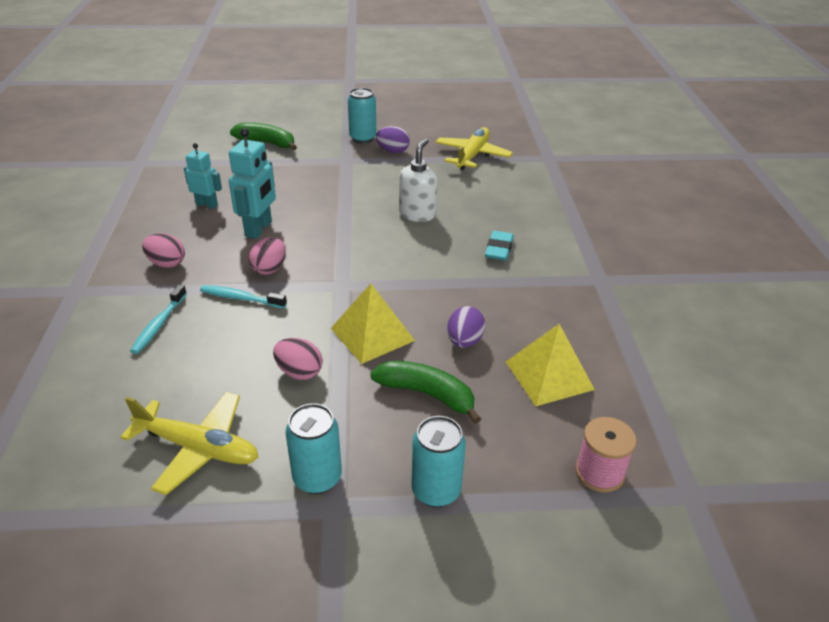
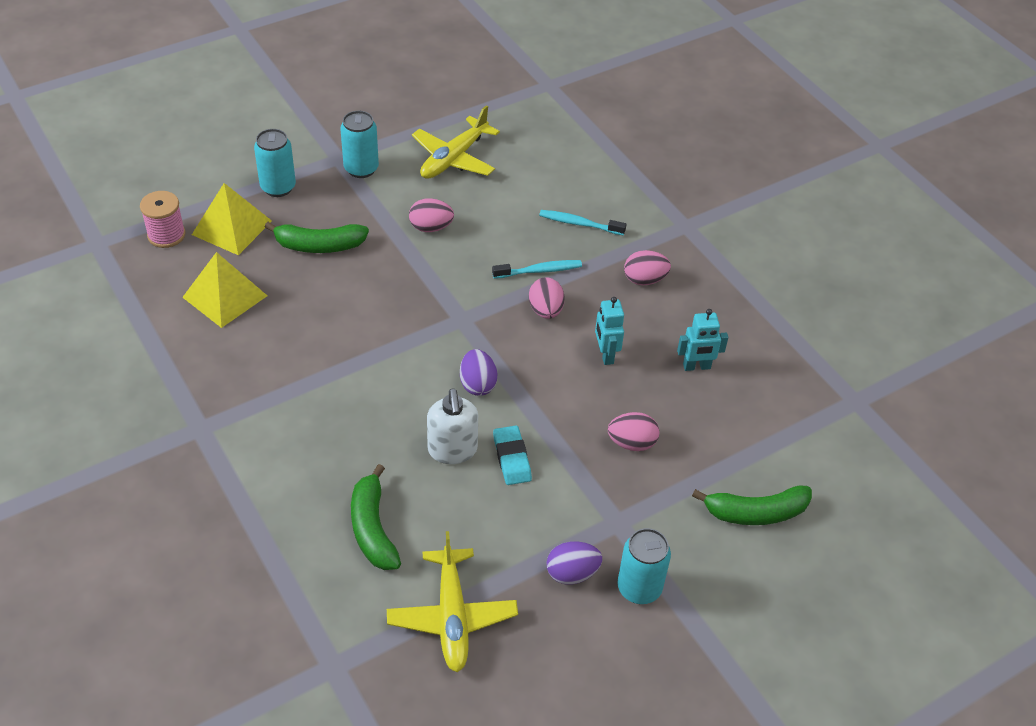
camera: 150 degrees right, 10 degrees up
(159, 325) = (579, 224): turquoise toothbrush -> turquoise toothbrush turned 60 degrees counterclockwise
(198, 448) = (454, 158): yellow plane -> yellow plane turned 45 degrees counterclockwise
(259, 229) = (605, 355): turquoise robot -> turquoise robot, size x0.65
(298, 185) = (631, 443): none -> pink egg
(372, 334) = (396, 279): yellow pyramid -> yellow pyramid (231, 227)
(464, 341) = (312, 302): purple egg -> purple egg (477, 384)
(496, 196) = (373, 529): none -> green banana
(499, 249) = (329, 430): turquoise eraser -> turquoise eraser (512, 458)

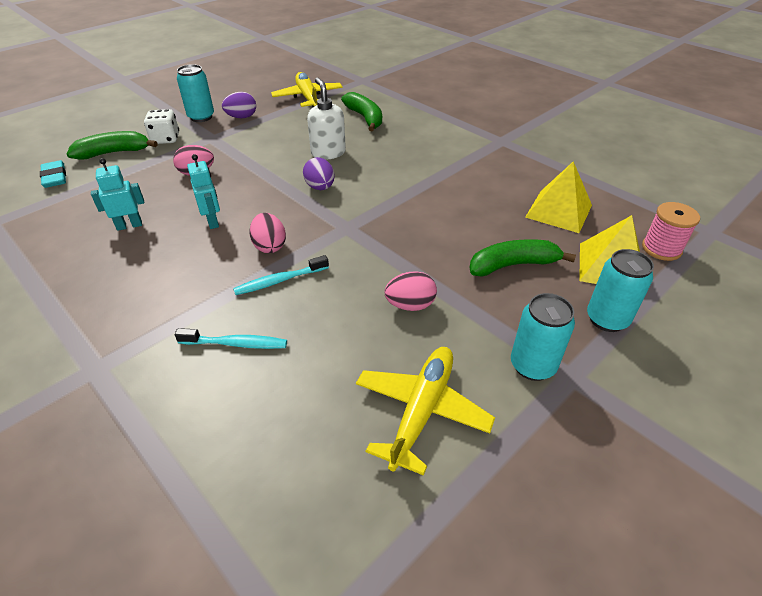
camera: 170 degrees right, 5 degrees down
(512, 458) = (285, 155): turquoise eraser -> turquoise eraser (54, 177)
(644, 280) = (164, 292): pink egg -> none
(687, 533) = (165, 139): none -> white dice

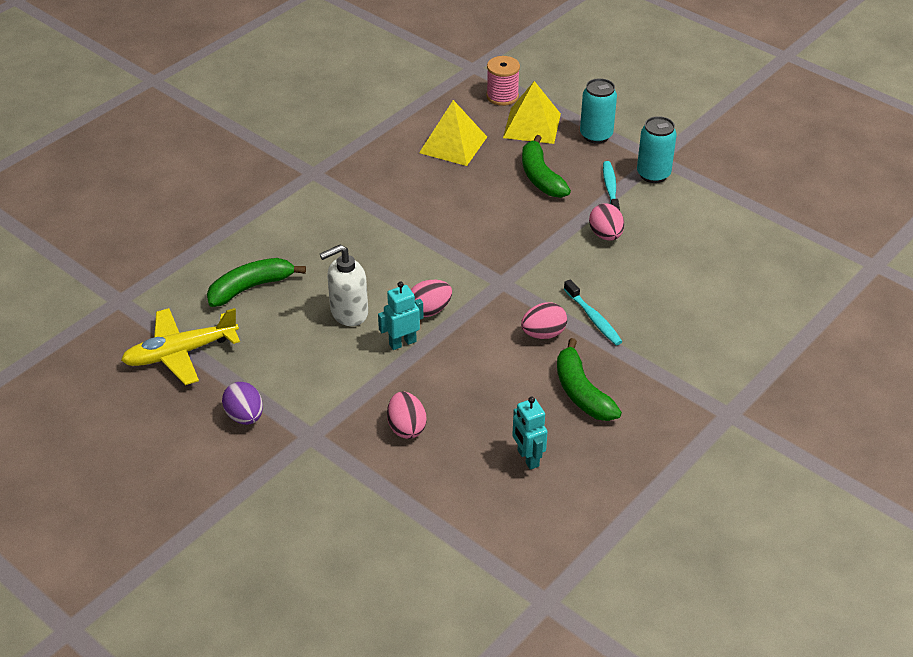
camera: 95 degrees left, 0 degrees up
(54, 177) = (431, 579): turquoise eraser -> none
(113, 153) = (358, 536): green banana -> green banana (581, 392)
(165, 139) = (315, 487): white dice -> none
(201, 117) = (243, 464): turquoise can -> none
(213, 221) = (508, 387): turquoise robot -> turquoise robot (402, 343)
(236, 344) = (677, 332): turquoise toothbrush -> turquoise toothbrush (610, 189)
(320, 187) = (429, 310): purple egg -> pink egg
(421, 411) = (710, 226): yellow plane -> none

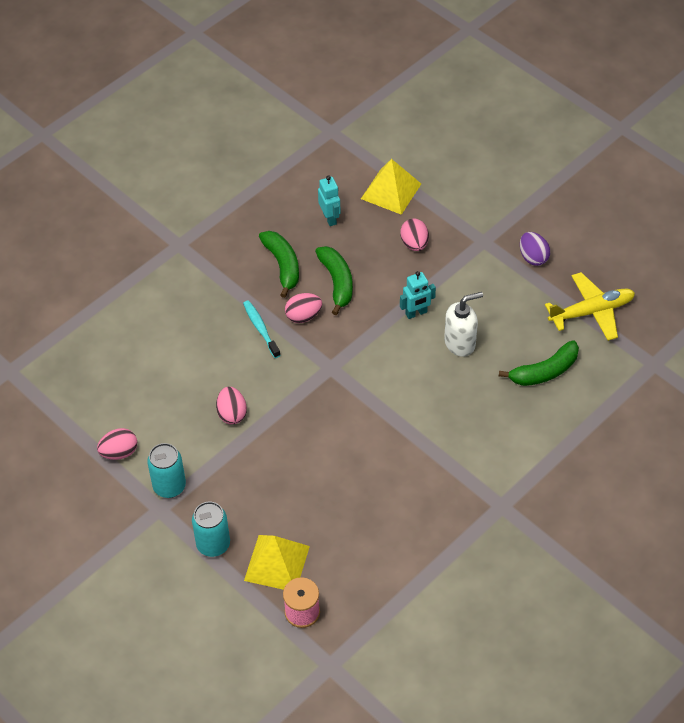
camera: 175 degrees left, 10 degrees up
(429, 310) = (393, 342): pink egg -> pink egg (119, 452)
(453, 144) = (361, 538): yellow pyramid -> yellow pyramid (391, 191)
(541, 177) = (279, 488): green banana -> green banana (337, 282)
(610, 189) = (215, 469): turquoise toothbrush -> none

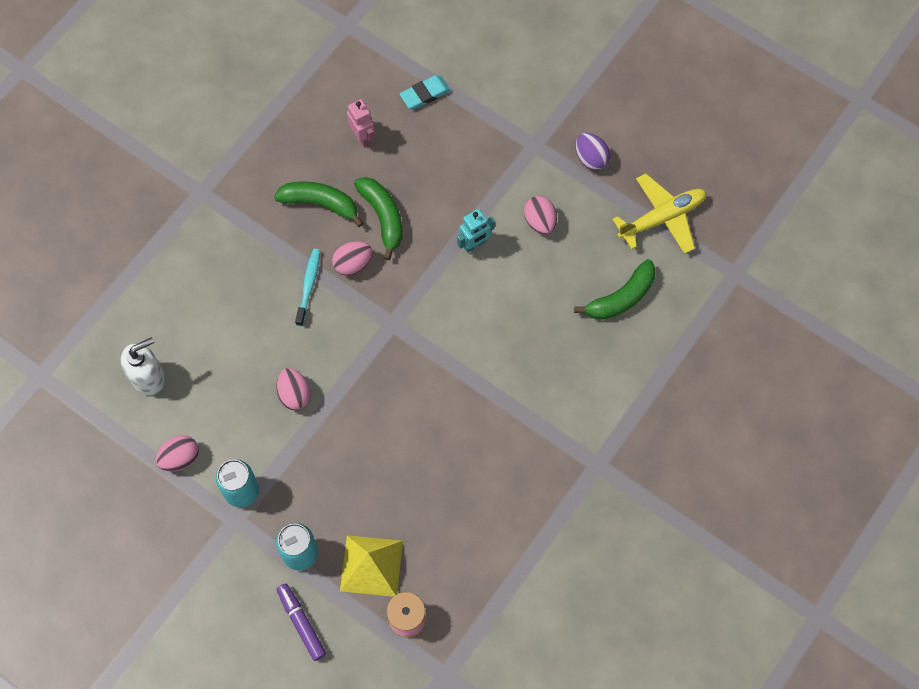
camera: 10 degrees left, 15 degrees up
(203, 603) = (301, 623): none -> purple marker
(260, 328) = (308, 285): turquoise toothbrush -> turquoise toothbrush turned 45 degrees clockwise
(282, 265) = (320, 203): green banana -> green banana turned 45 degrees counterclockwise
(330, 218) = (363, 137): turquoise robot -> pink robot
(391, 191) = (425, 94): yellow pyramid -> turquoise eraser
(414, 244) = (460, 158): pink egg -> pink egg (540, 222)
(460, 343) = (527, 275): white soap dispenser -> white soap dispenser (148, 377)

